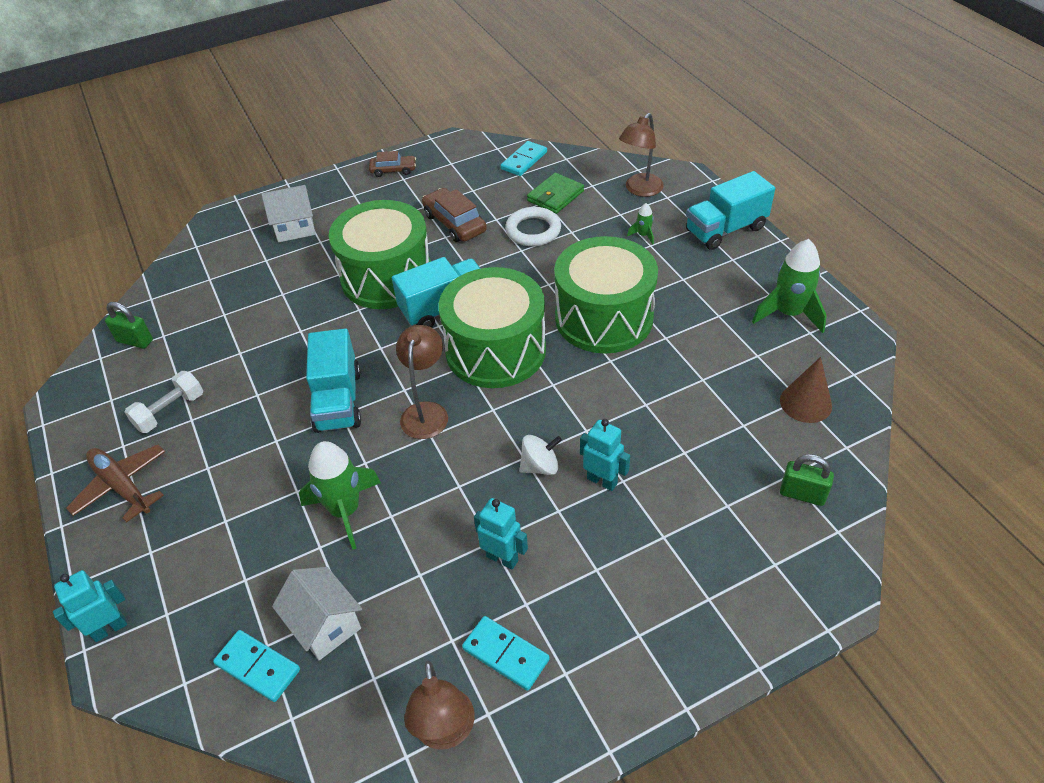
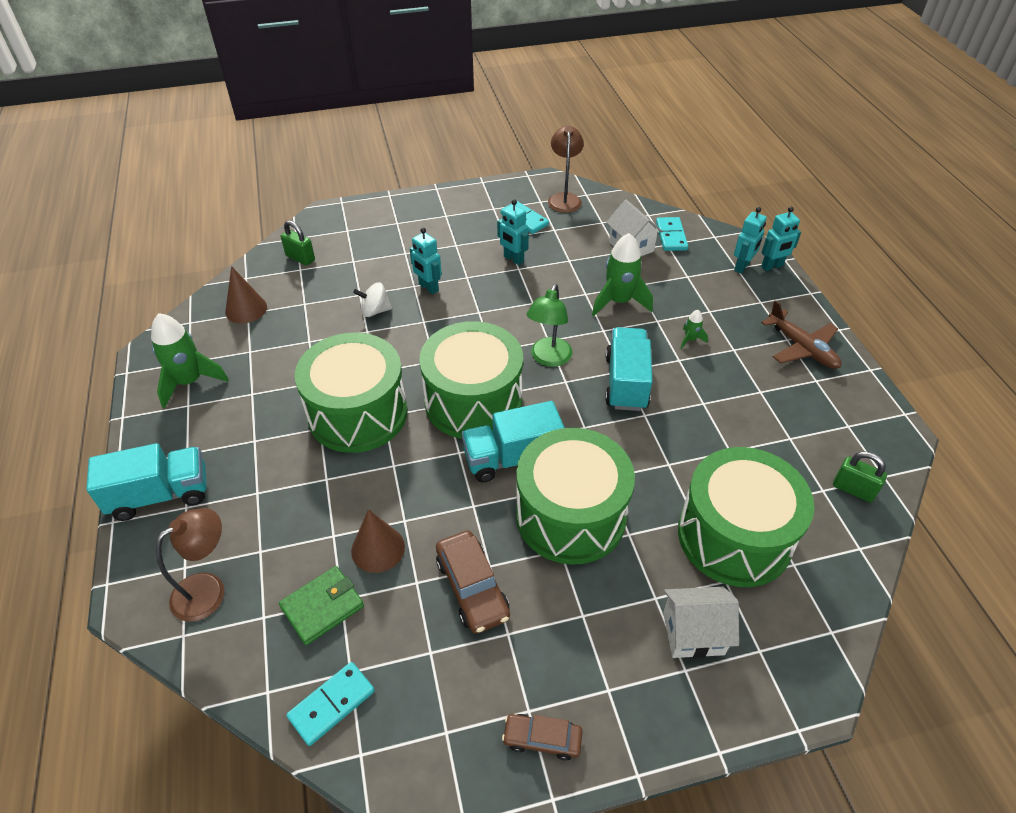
camera: 170 degrees left, 0 degrees up
(157, 617) = (742, 267): none -> turquoise robot
(170, 411) = (783, 402): white dumbbell -> none
(252, 288) = (734, 536): none -> green drum
(258, 667) = (671, 236): turquoise domino -> turquoise domino turned 45 degrees clockwise
(426, 412) = (548, 358): brown lamp -> green lamp
(533, 230) = (378, 549): white ring -> brown cone
(540, 466) = (469, 304): white spinning top -> white spinning top (375, 311)
(643, 235) = (255, 509): green rocket -> green rocket (690, 340)

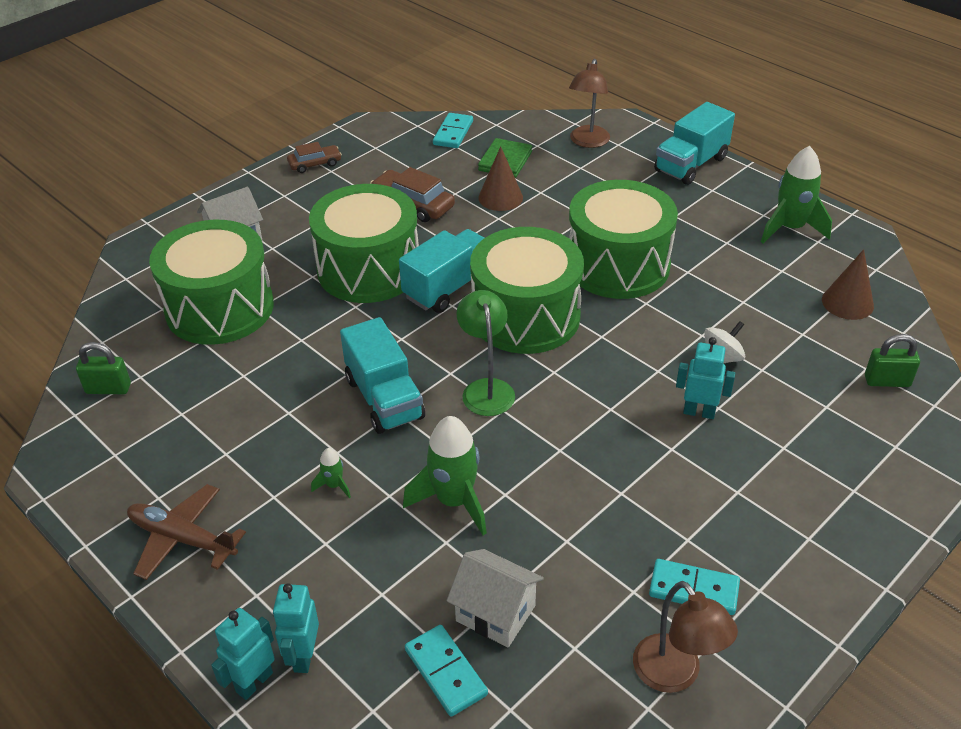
camera: 150 degrees right, 5 degrees down
(513, 259) = (641, 504): turquoise robot -> none

